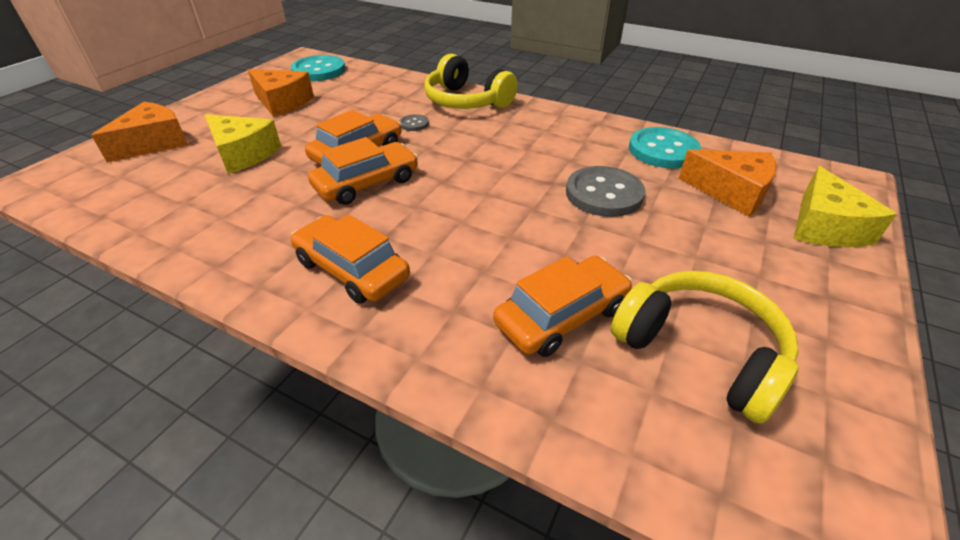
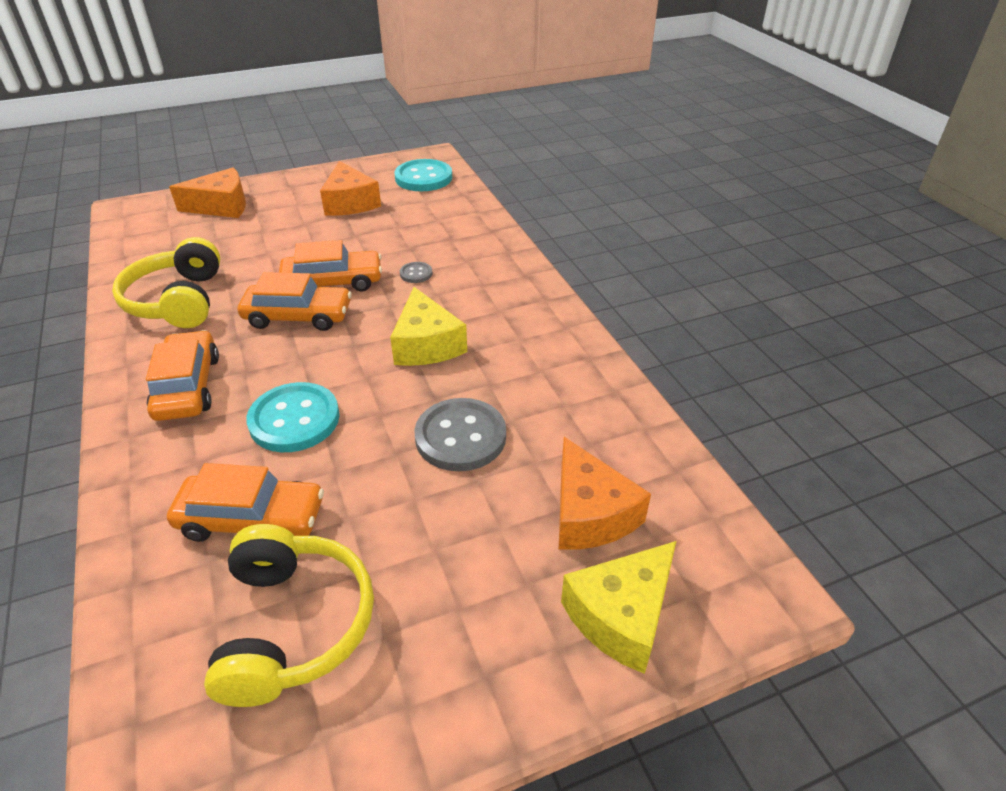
camera: 40 degrees right, 0 degrees up
(243, 154) = (259, 244): yellow cheese -> yellow cheese (426, 344)
(466, 101) = (498, 269): yellow headphones -> yellow headphones (178, 301)
(663, 150) = (601, 425): turquoise button -> turquoise button (294, 419)

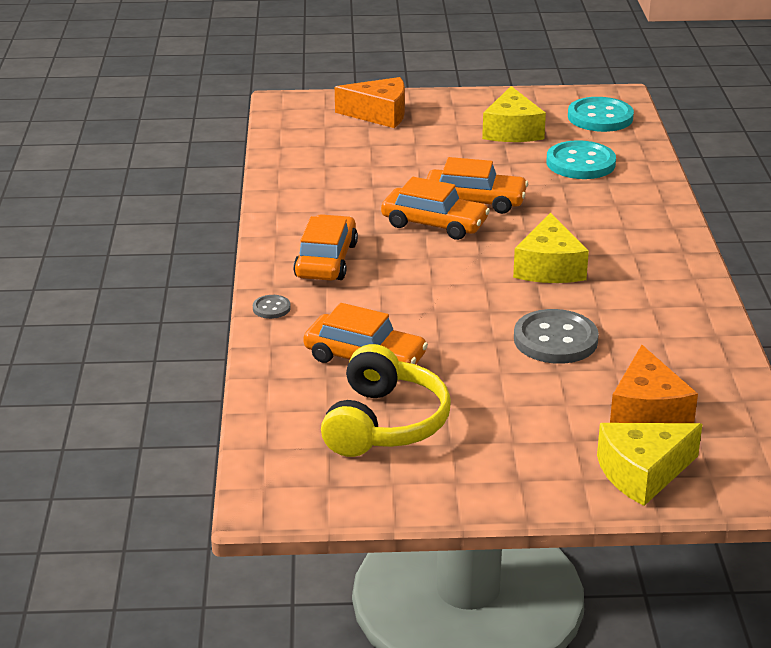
camera: 20 degrees right, 10 degrees down
(178, 301) = (326, 192): yellow headphones -> none
(294, 419) = (413, 300): turquoise button -> turquoise button (580, 163)
(350, 203) = (512, 131): orange cheese -> yellow cheese
(416, 274) = (559, 207): grey button -> grey button (271, 308)

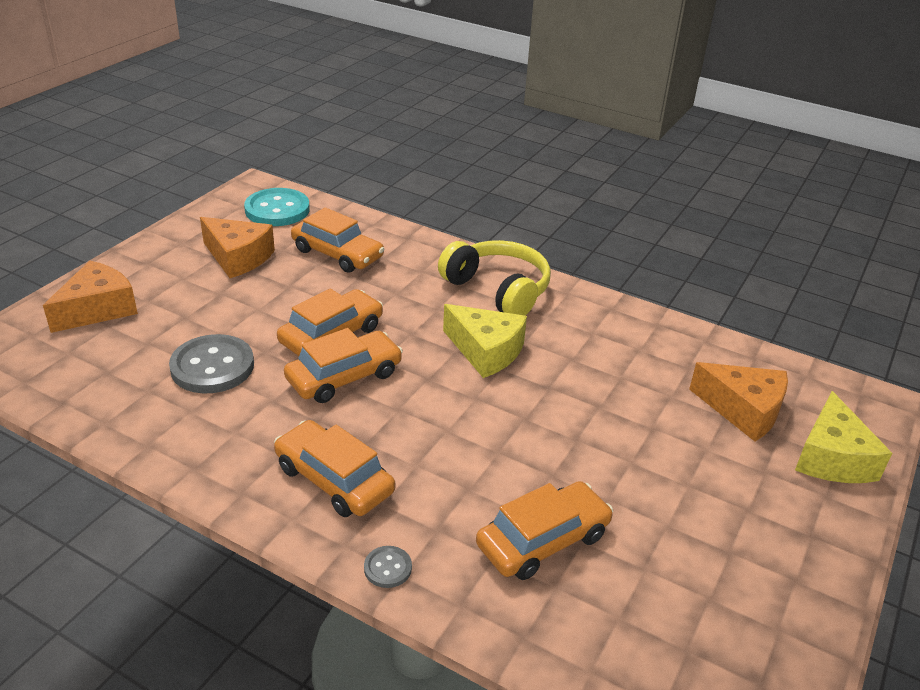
camera: 60 degrees left, 5 degrees up
(384, 423) = (671, 583): yellow headphones -> yellow headphones (498, 290)
(512, 131) = (238, 257): yellow cheese -> orange cheese
(555, 340) = (603, 405): grey button -> grey button (212, 366)
(580, 163) = (337, 254): turquoise button -> orange car

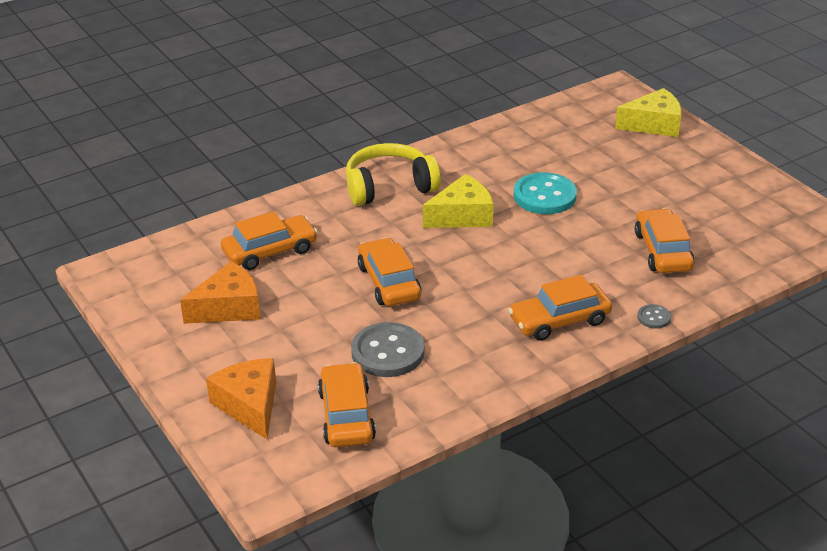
camera: 60 degrees left, 0 degrees up
(277, 210) = (161, 268): turquoise button -> turquoise button (544, 196)
(344, 377) = (447, 289): orange car -> orange car (346, 415)
(743, 410) = (594, 137): orange cheese -> none
(832, 458) = (654, 124): yellow cheese -> yellow cheese turned 45 degrees counterclockwise

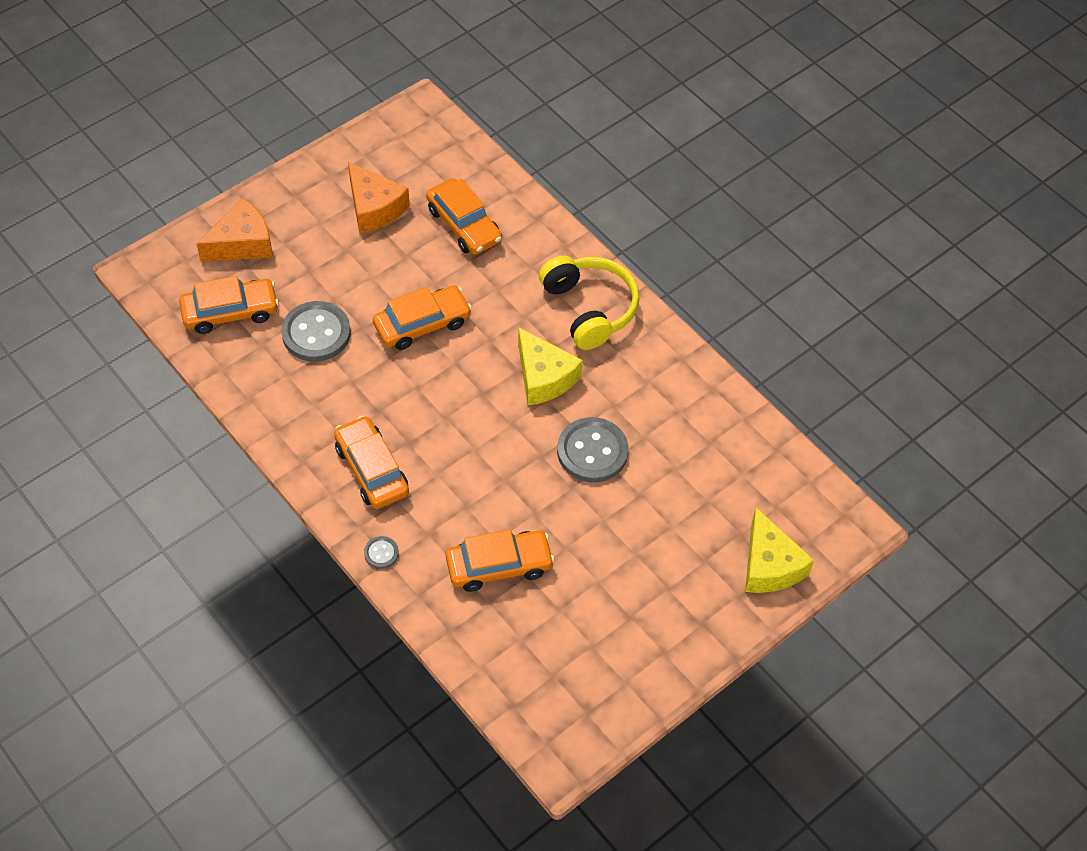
camera: 80 degrees right, 20 degrees up
(544, 196) = (592, 451): turquoise button -> grey button

